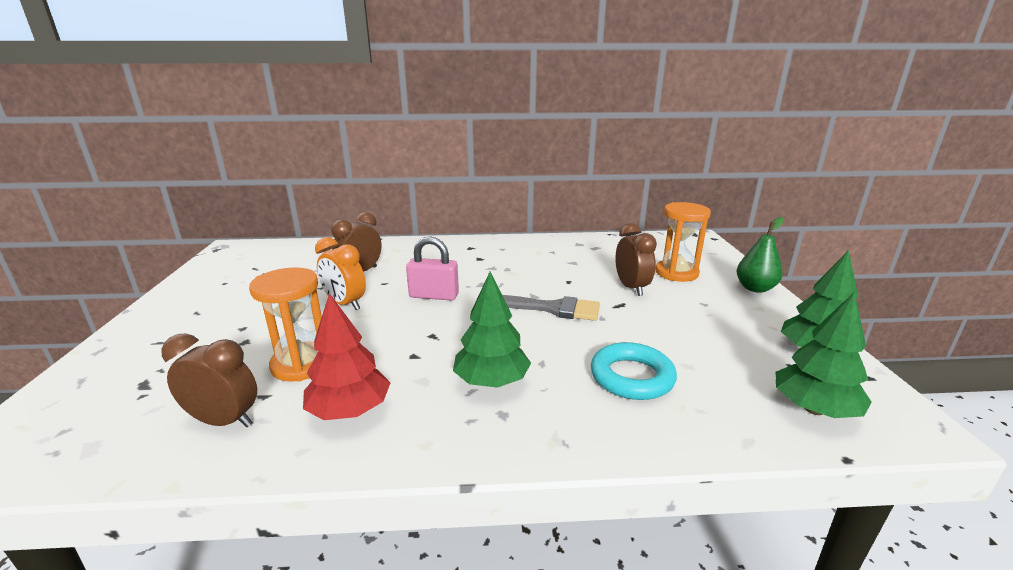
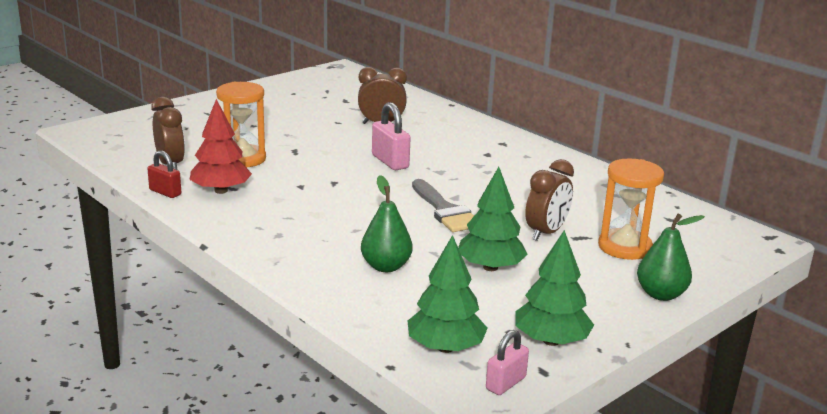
camera: 50 degrees right, 0 degrees up
(287, 458) = (165, 192): none -> red padlock
(345, 304) = (328, 139): orange clock -> none
(492, 381) = (308, 220): green tree -> green tree (490, 267)
(632, 377) = (386, 266): turquoise ring -> green pear
(890, 404) = (506, 383): none -> pink padlock

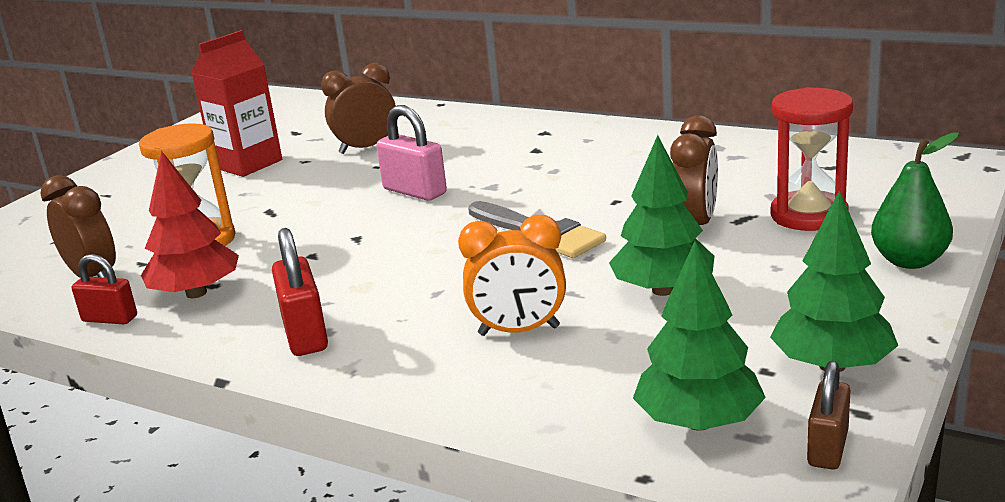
camera: 15 degrees left, 0 degrees up
(264, 233) = (305, 335): none -> red padlock
(302, 115) = (247, 164): none -> red carton
(386, 266) = (519, 331): green pear -> orange clock
(506, 383) = (828, 448): pink padlock -> brown padlock
(624, 247) = (809, 215): orange hourglass -> red hourglass

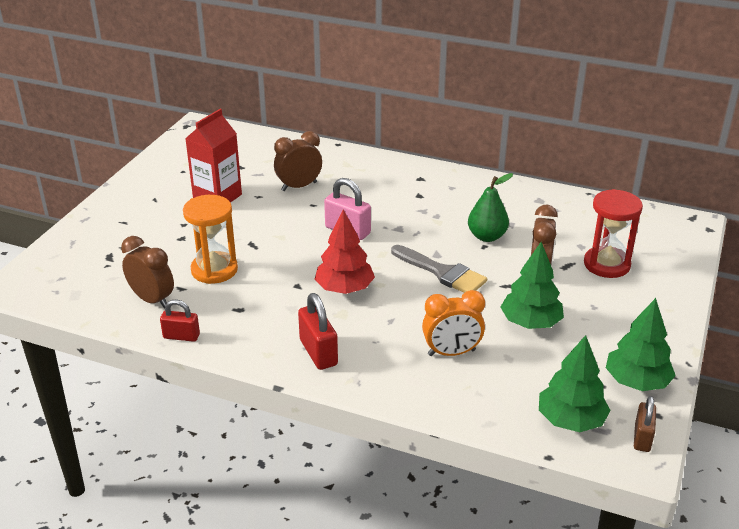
camera: 10 degrees left, 10 degrees up
(196, 293) = (231, 316): red tree -> red tree (344, 289)
(909, 261) = (670, 304): green pear -> green pear (487, 236)

